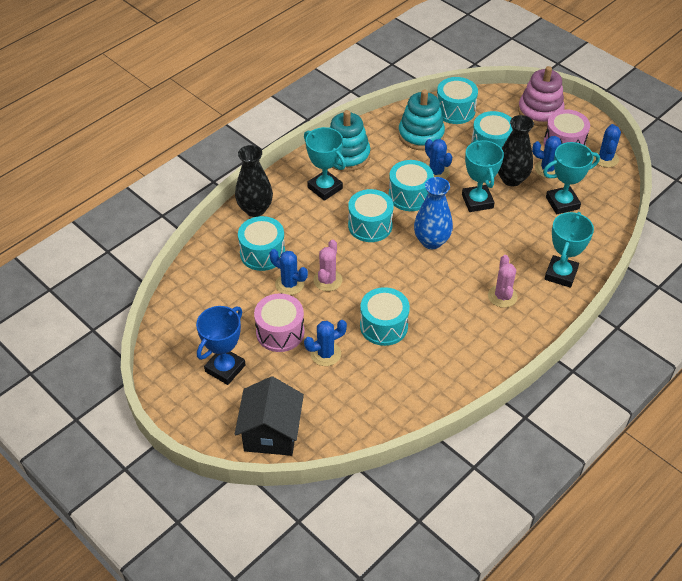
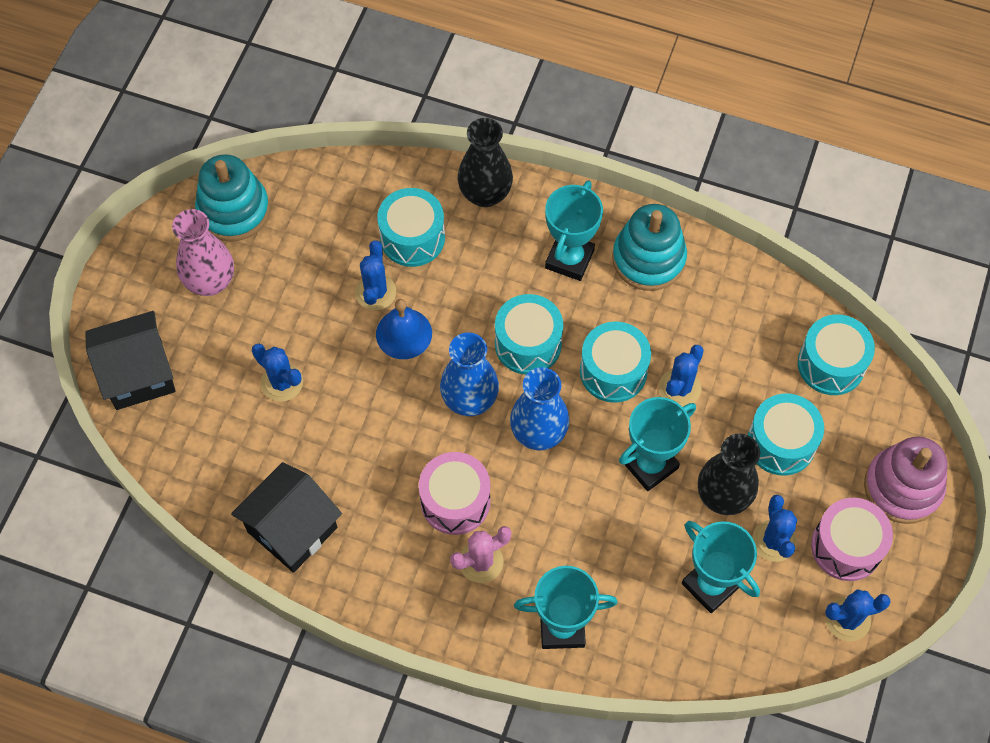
camera: 65 degrees right, 15 degrees up
(225, 368) = (210, 282): blue trophy -> pink vase
(280, 332) = (292, 316): pink drum -> pink drum (455, 501)
(327, 280) = (404, 333): pink cactus -> blue bell
(383, 326) = (358, 432): turquoise drum -> none
(392, 265) = (469, 400): none -> blue vase
(421, 135) = (748, 338): turquoise stacking toy -> turquoise stacking toy (233, 210)
(435, 383) = (292, 529): none -> black house

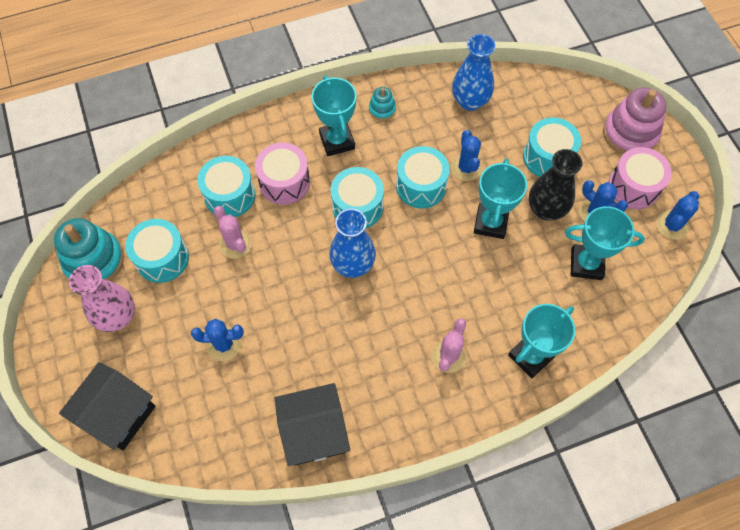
camera: 40 degrees left, 0 degrees up
(292, 529) = (314, 432): black house -> black house turned 75 degrees clockwise
(375, 292) = (235, 244): blue cactus -> pink cactus
(404, 333) = (276, 256): blue bell -> none
(455, 501) = (400, 332): pink drum -> pink drum (284, 182)
(485, 194) = (252, 139): black vase -> none
(538, 433) = (411, 253): blue vase -> blue vase (470, 101)
(648, 259) = (382, 109): turquoise stacking toy -> turquoise stacking toy, size x0.50
(831, 364) = (533, 96): turquoise drum -> turquoise drum (162, 258)

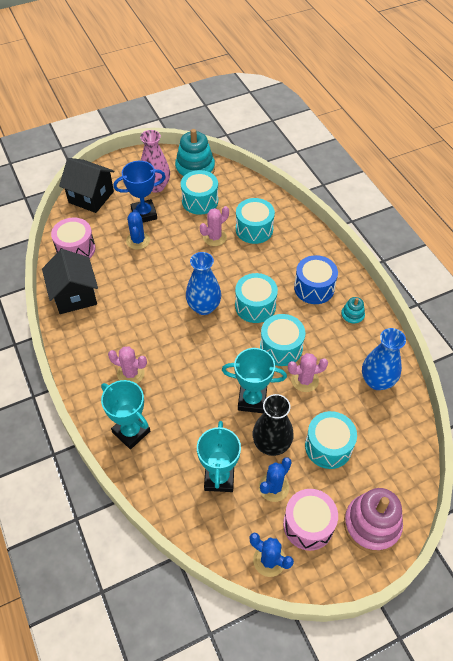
camera: 85 degrees right, 10 degrees down
(172, 335) = (144, 214): none -> blue trophy
(284, 182) = (270, 259): pink drum -> pink drum (76, 249)
(337, 141) = (314, 288): turquoise trophy -> blue drum
(466, 168) = (305, 380): blue cactus -> pink cactus

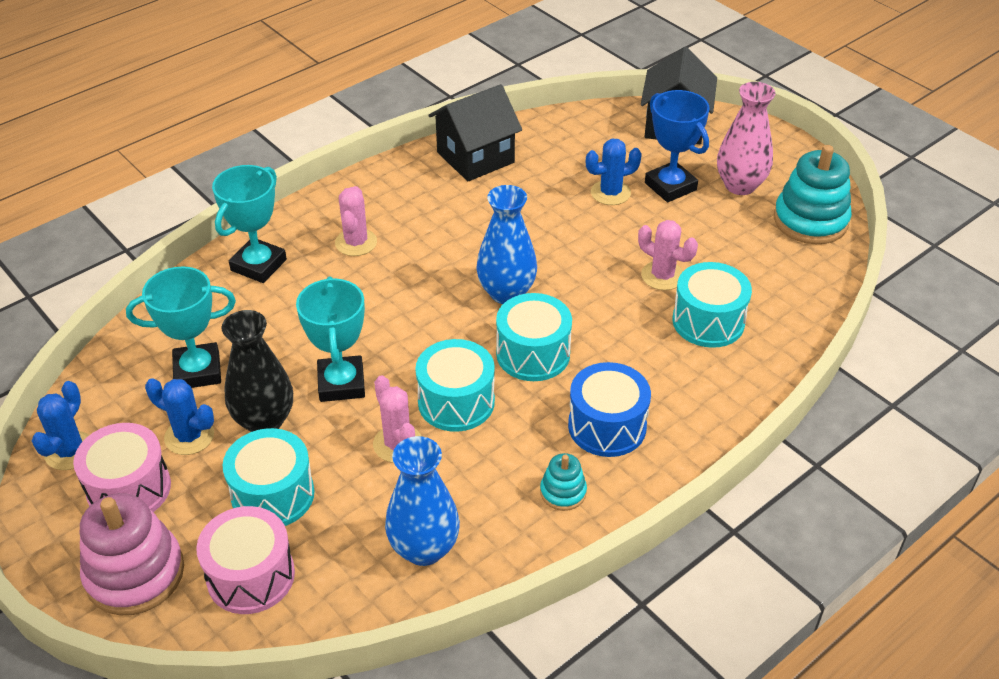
camera: 75 degrees right, 10 degrees down
(76, 249) = (562, 137): pink drum -> pink drum (251, 576)
(200, 201) = (737, 242): turquoise drum -> none

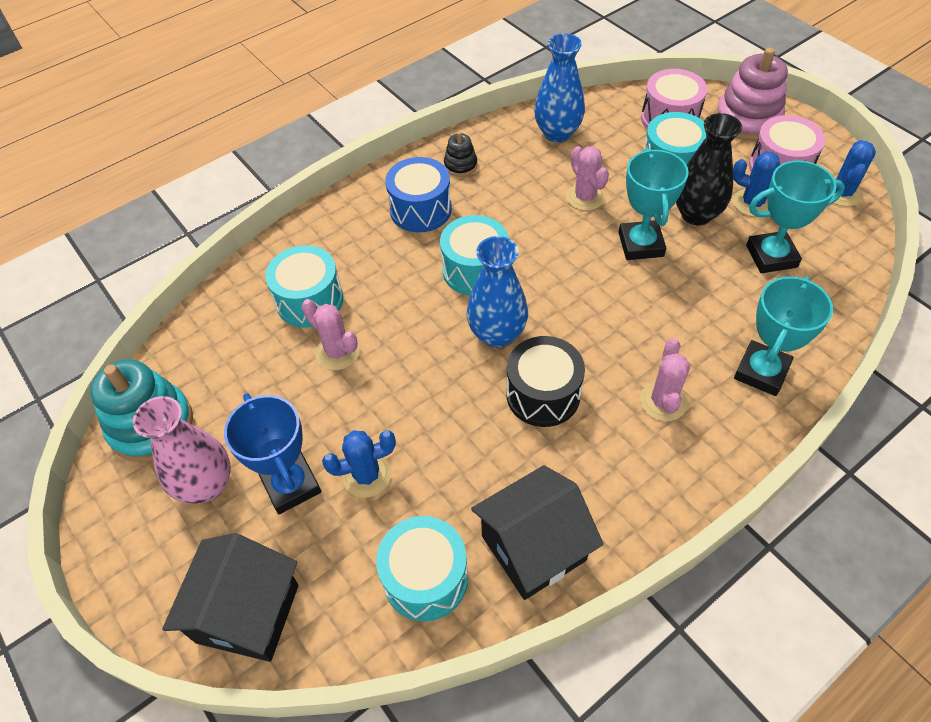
camera: 175 degrees left, 10 degrees up
(456, 402) = (541, 229): turquoise drum -> turquoise drum (425, 578)
(463, 246) = (543, 394): none -> black drum
(563, 492) = (460, 165): turquoise stacking toy -> black stacking toy

